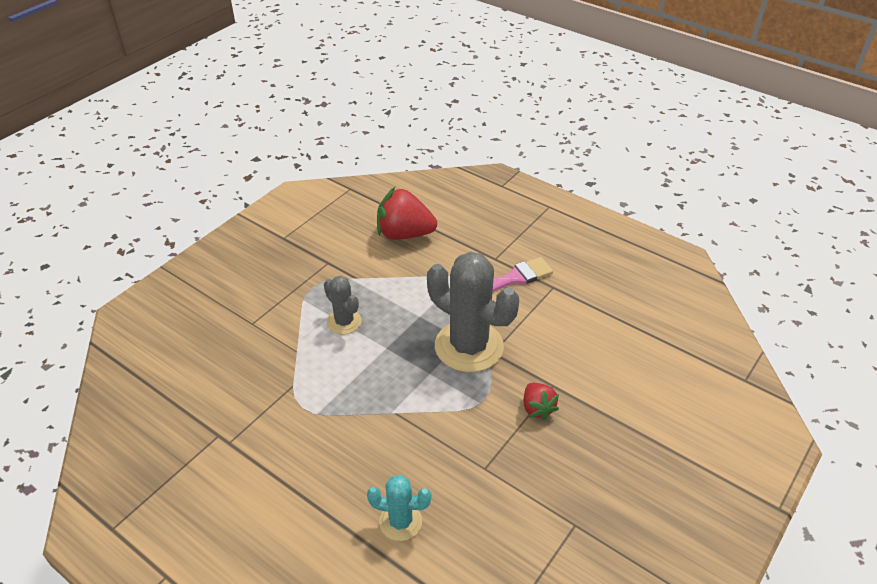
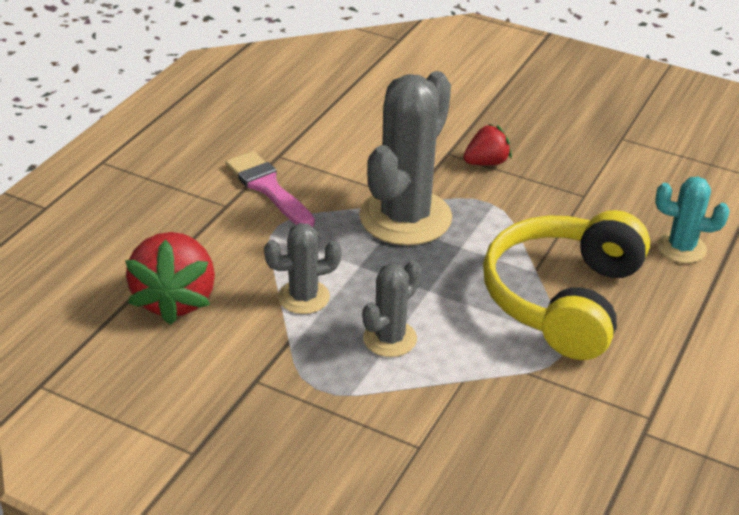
camera: 100 degrees left, 5 degrees down
(357, 421) = (563, 299): none -> yellow headphones
(393, 287) = (303, 297): none -> grey cactus
(400, 521) = (681, 248): turquoise cactus -> turquoise cactus turned 75 degrees counterclockwise

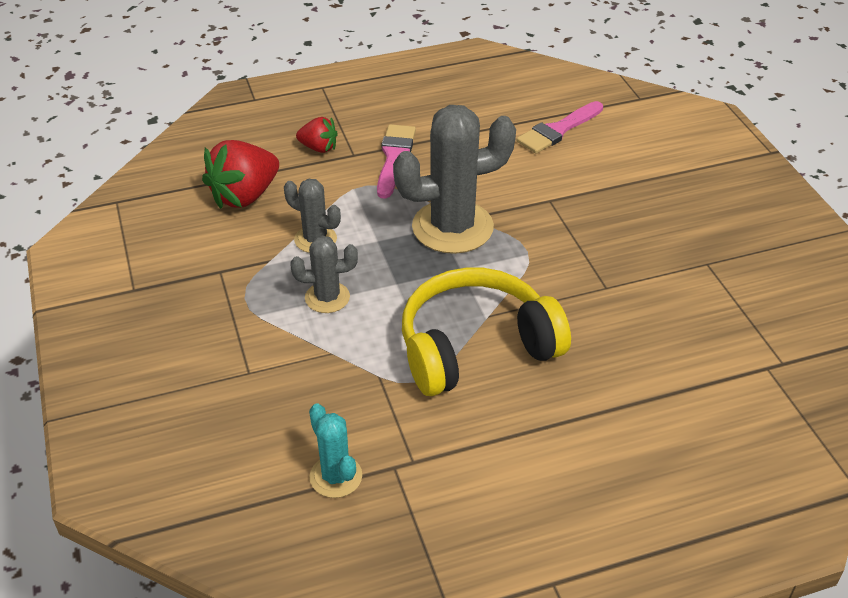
camera: 45 degrees right, 5 degrees up
(373, 95) = (558, 130): none -> pink brush
(486, 162) = (567, 222): red strawberry -> red strawberry (319, 148)
(681, 248) = (622, 370): turquoise cactus -> turquoise cactus (336, 476)

